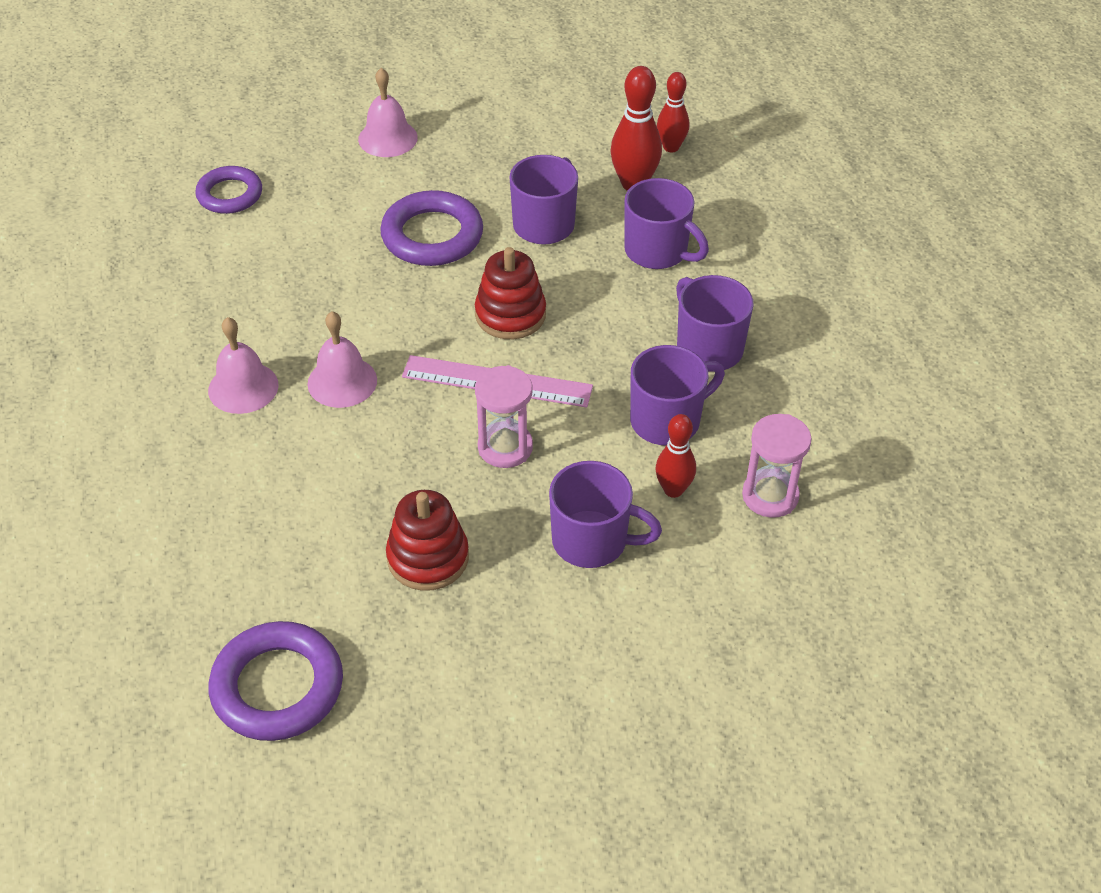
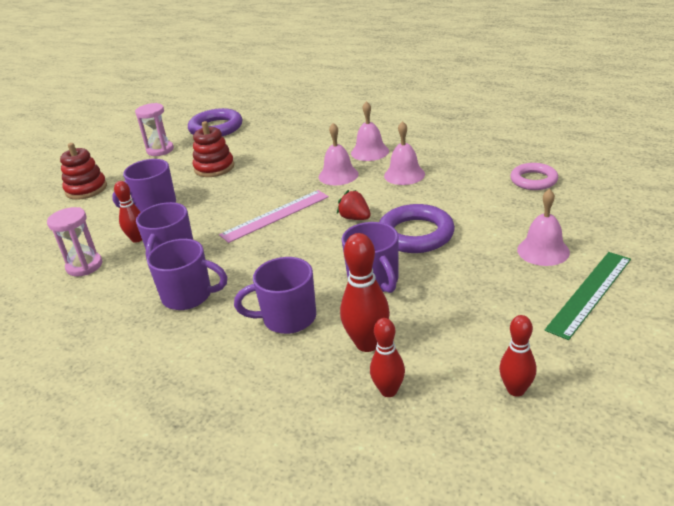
camera: 135 degrees right, 15 degrees down
(230, 194) = (533, 180): purple ring -> pink ring
(292, 313) = (404, 174): none -> pink bell
(436, 92) = (589, 293): none -> green ruler
(440, 302) = (355, 218): none -> red strawberry
(505, 447) = (234, 203): pink hourglass -> pink hourglass (160, 150)
(510, 315) = (314, 237): red stacking toy -> red stacking toy (86, 189)
(599, 90) = (516, 390): none -> red bowling pin

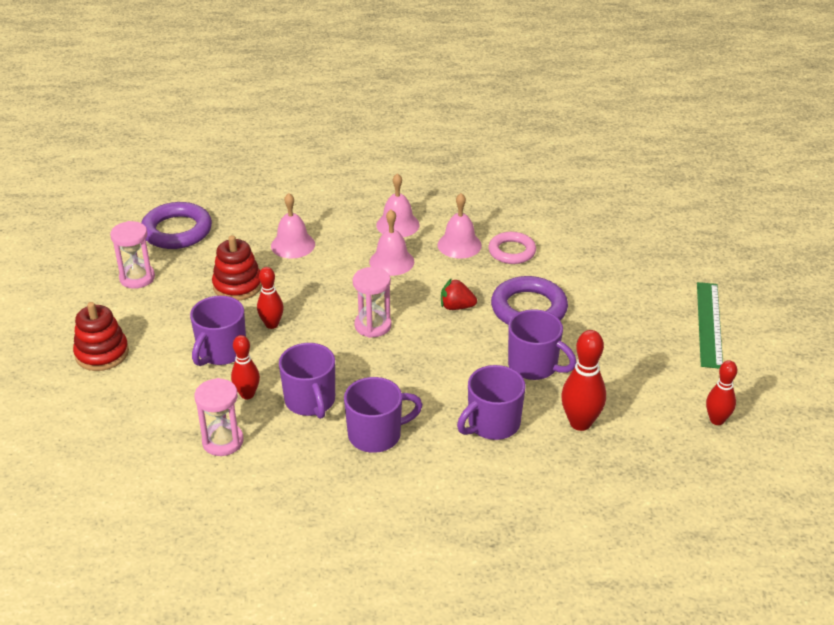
camera: 35 degrees left, 5 degrees up
(275, 215) = (373, 326): pink ruler -> pink hourglass
(388, 391) = (630, 454): red bowling pin -> red bowling pin (271, 324)
(533, 180) = (584, 223): pink ring -> pink ring (512, 251)
(543, 251) = (647, 295): pink bell -> pink bell (293, 245)

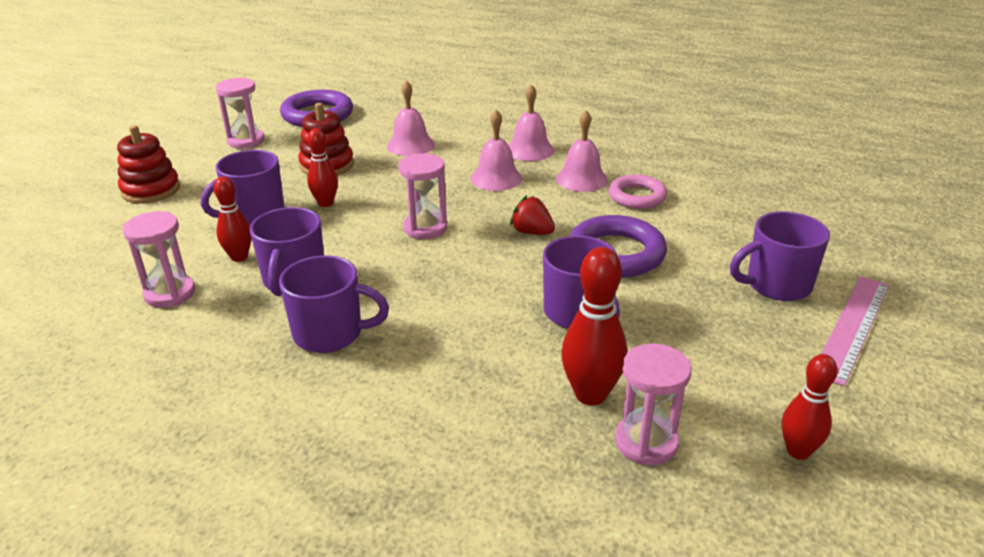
camera: 25 degrees right, 5 degrees down
(492, 424) = (475, 362): purple mug -> purple mug (776, 285)
(631, 443) = (646, 442): none -> pink hourglass
(709, 324) = (852, 327): green ruler -> pink ruler

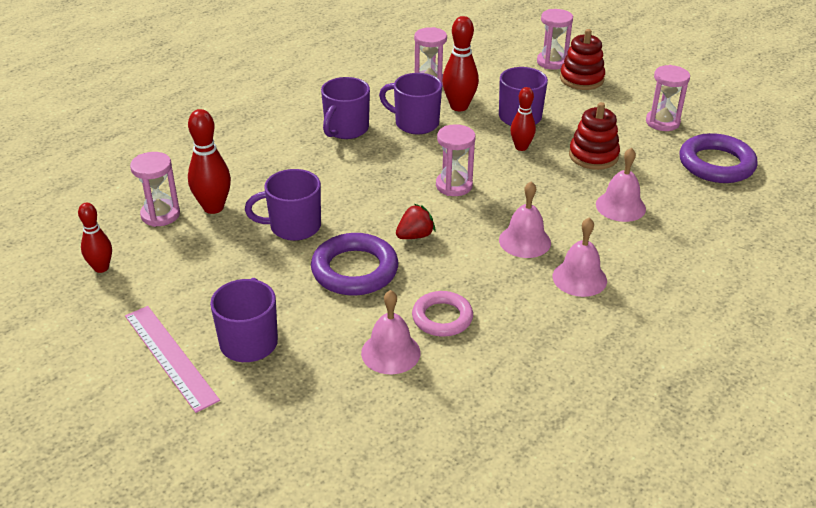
camera: 110 degrees right, 5 degrees up
(103, 213) = (552, 62): none -> pink hourglass
(239, 257) = (459, 106): red bowling pin -> red bowling pin, size x1.52
(581, 179) = (497, 293): pink bell -> pink bell (390, 352)

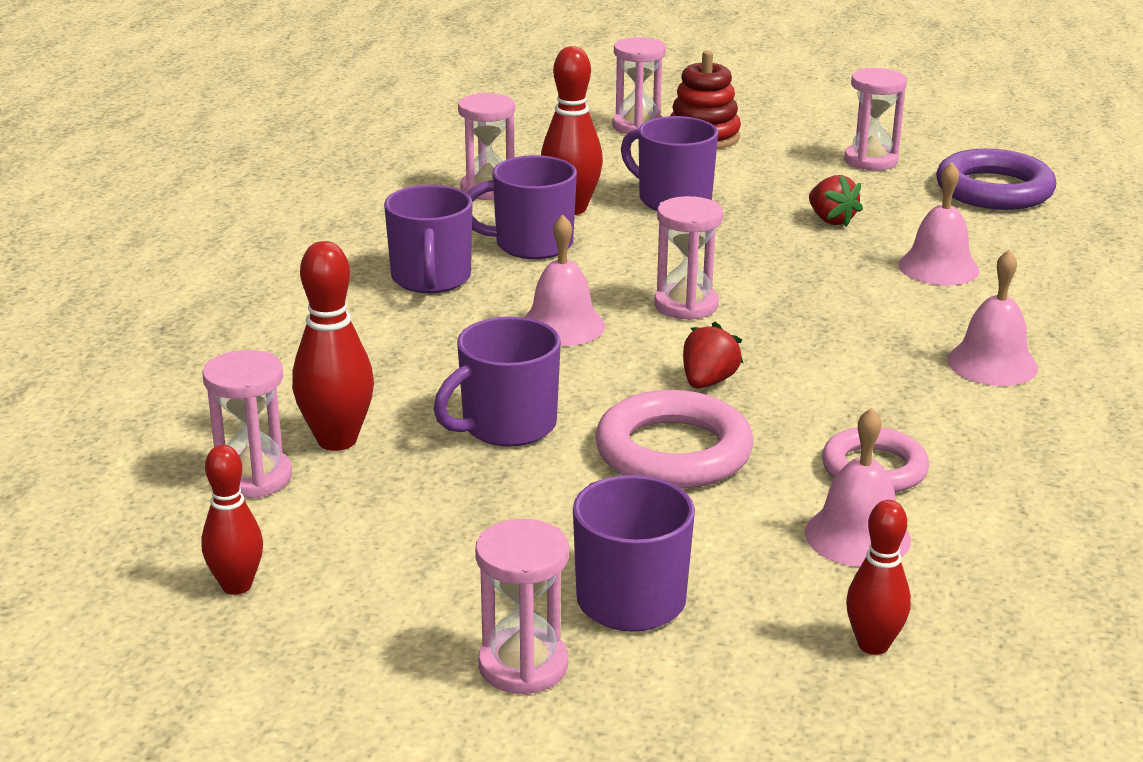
camera: 30 degrees left, 10 degrees down
(170, 356) = (523, 666): pink ruler -> pink hourglass
(354, 270) = (673, 452): purple ring -> pink ring
(521, 147) = (722, 235): red bowling pin -> red bowling pin (873, 645)
(524, 241) = (867, 343): pink bell -> pink bell (562, 325)
(593, 156) = (831, 220): red stacking toy -> red strawberry

